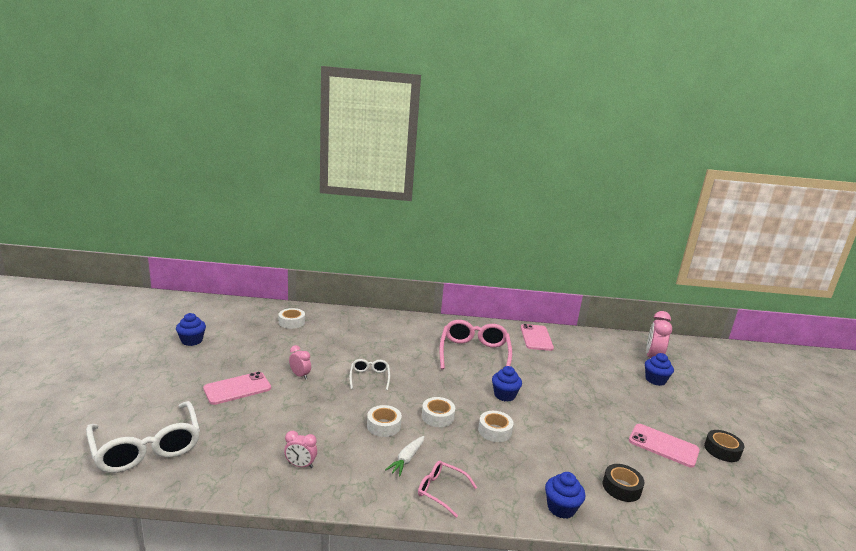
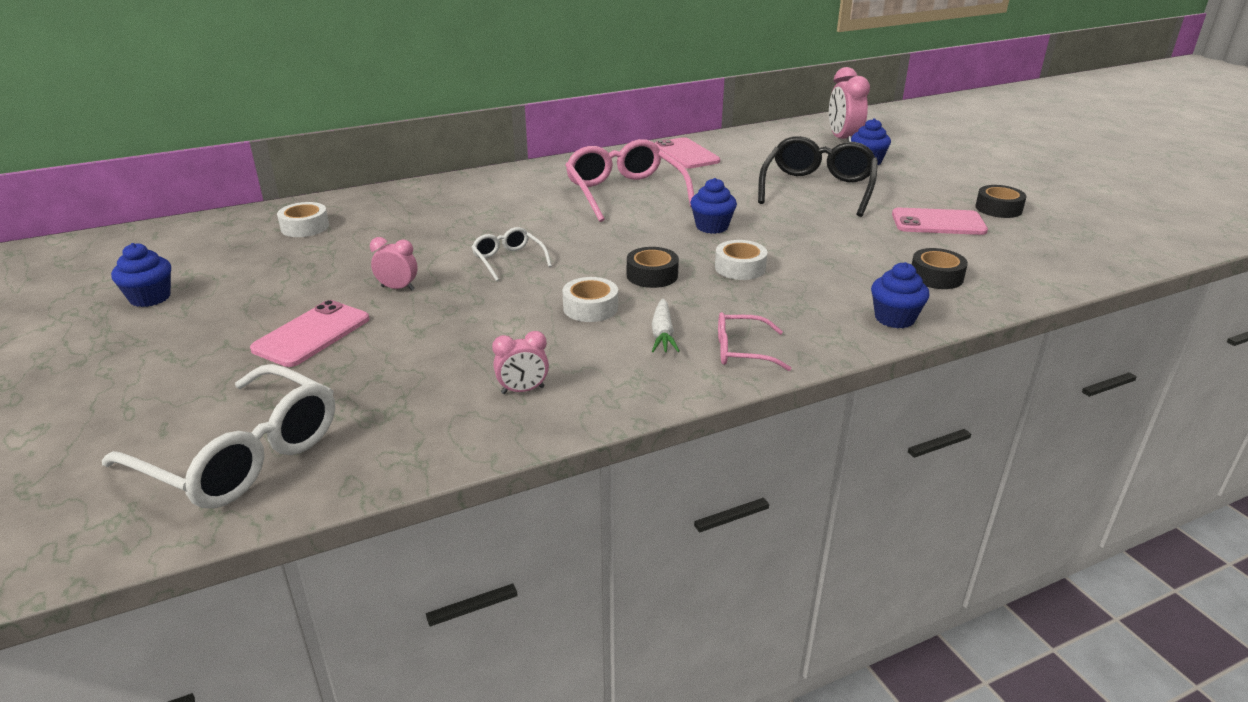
camera: 25 degrees left, 10 degrees up
(437, 416) = (652, 275): white tape -> black tape
(600, 390) = (818, 188): none -> black glasses

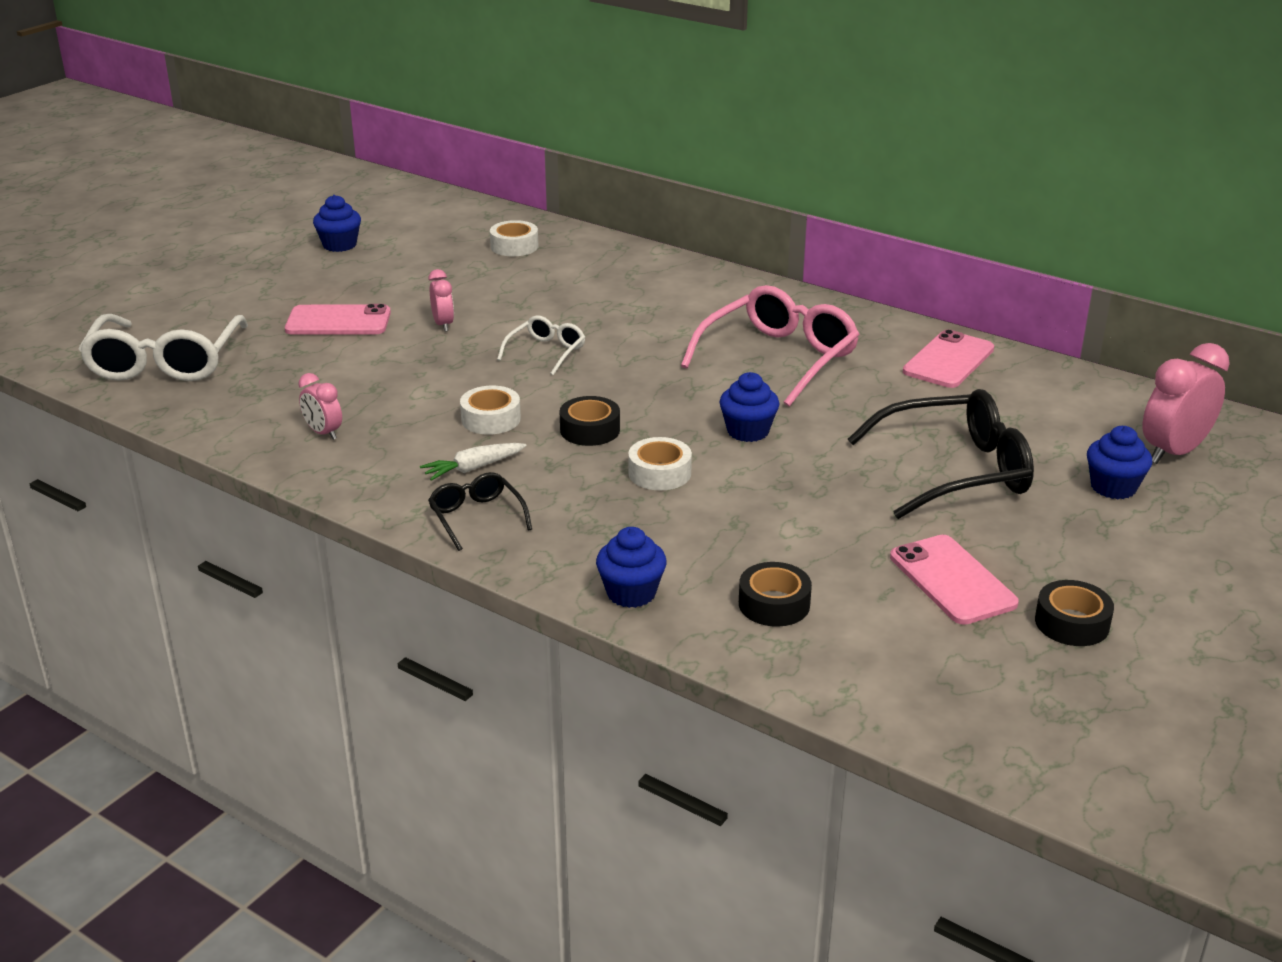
camera: 60 degrees right, 0 degrees up
(742, 351) = (476, 517): pink glasses -> black glasses

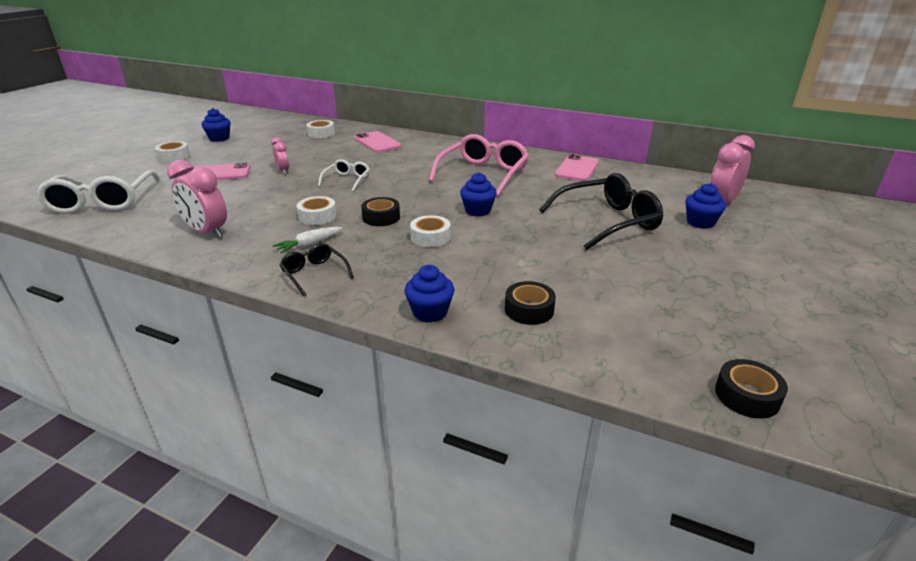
camera: 10 degrees left, 0 degrees up
(267, 279) = (174, 156): none -> white tape
(323, 433) = (207, 232): pink clock -> pink clock, size x1.79
(952, 580) = (636, 283): pink phone -> pink phone (377, 142)
(1072, 623) = (723, 302): black tape -> black tape (747, 396)

